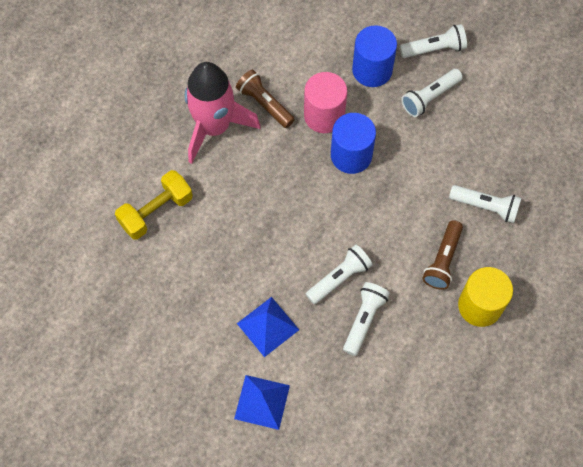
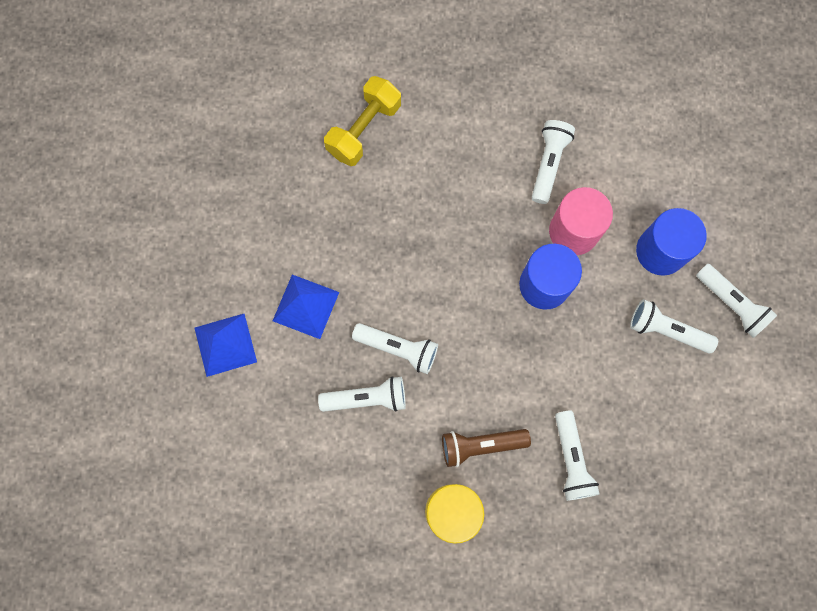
camera: 60 degrees right, 10 degrees up
(156, 211) = (364, 129): yellow dumbbell -> yellow dumbbell turned 75 degrees counterclockwise
(214, 127) = (491, 130): pink rocket -> none
(265, 104) = (548, 164): brown flashlight -> white flashlight

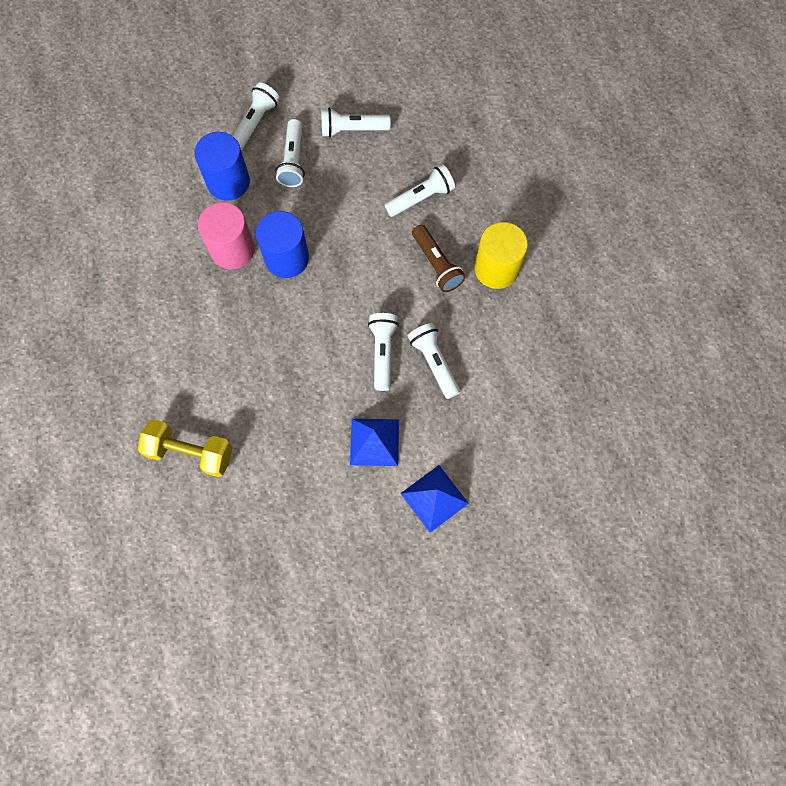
camera: 110 degrees left, 5 degrees down
(548, 164) = (177, 286): white flashlight -> white flashlight (352, 129)

